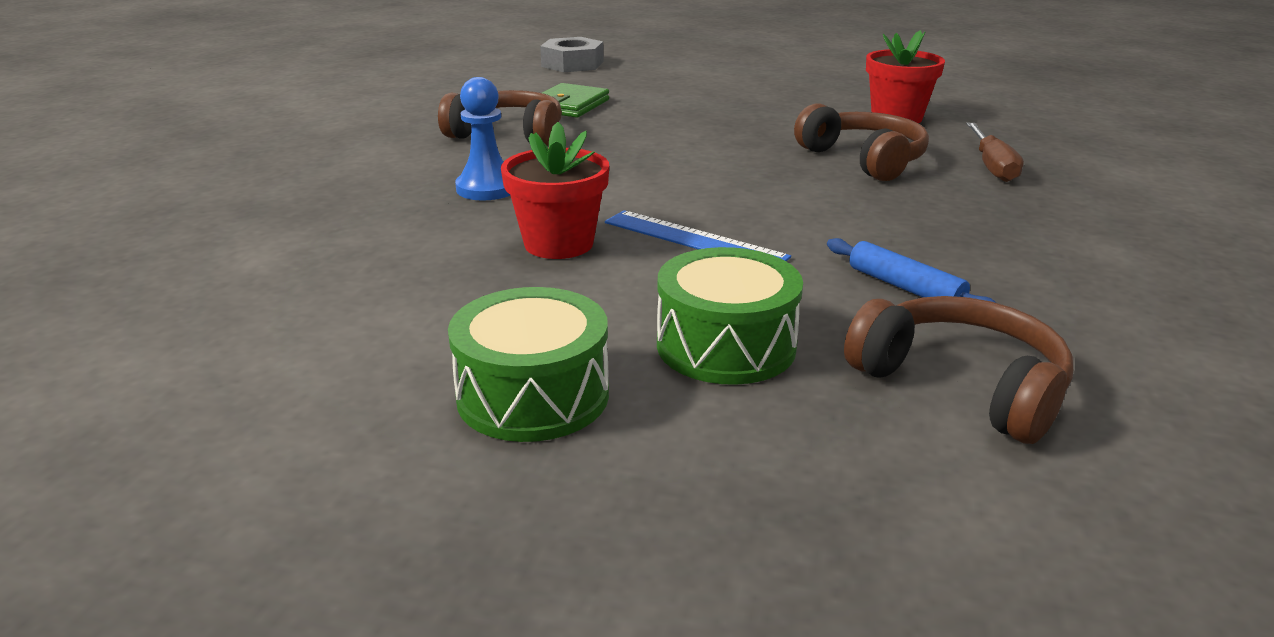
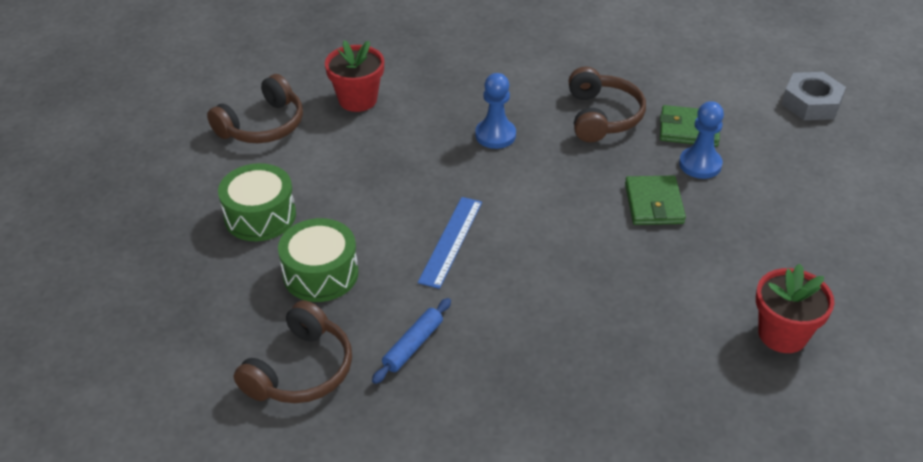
camera: 75 degrees right, 15 degrees up
(558, 244) = (423, 186): red flower pot -> red flower pot (357, 99)
(631, 109) = (700, 164): none -> blue pawn
(683, 134) = (653, 203): none -> green wallet
(864, 159) = (648, 316): brown headphones -> brown headphones (262, 125)
(992, 166) = (674, 401): brown screwdriver -> none

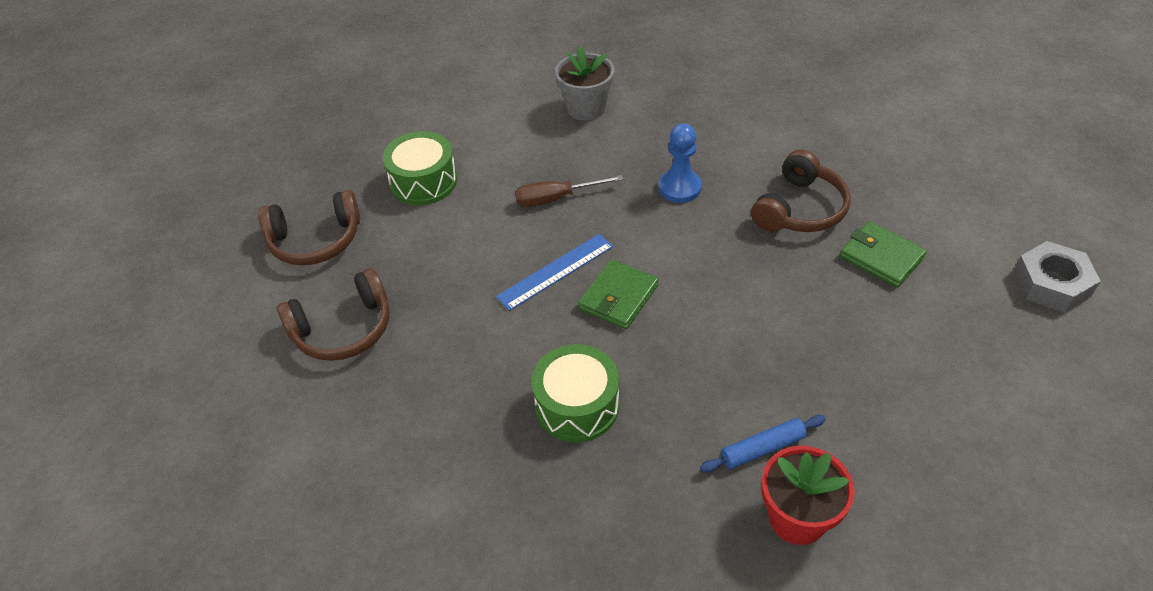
camera: 35 degrees right, 5 degrees up
(262, 125) = (490, 103): brown headphones -> brown headphones (315, 240)
(320, 273) = (427, 252): green drum -> green drum (577, 405)
(357, 99) = (586, 108): red flower pot -> grey flower pot
(398, 183) = (556, 198): none -> brown screwdriver
(413, 345) = (445, 352): blue rolling pin -> blue rolling pin (762, 448)
(653, 203) = (777, 318): green wallet -> green wallet (618, 297)
(700, 164) = (861, 299): blue pawn -> none

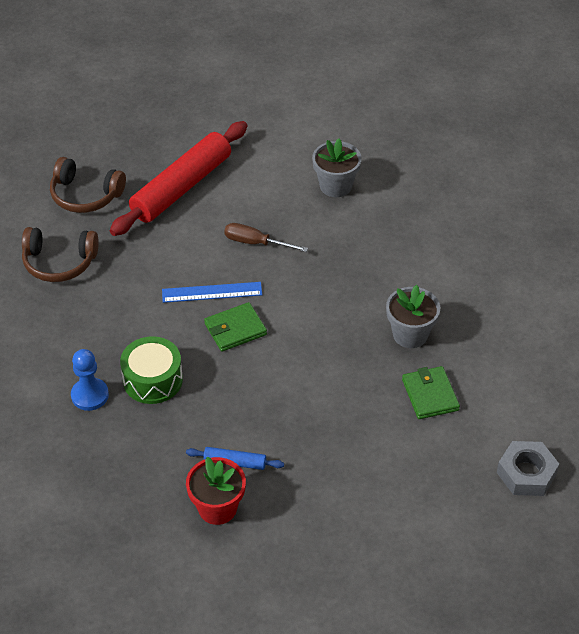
camera: 30 degrees right, 0 degrees up
(423, 181) = (182, 187): green drum -> red rolling pin
(679, 187) = (344, 277): blue pawn -> blue pawn (90, 395)
(800, 209) = (410, 334): brown headphones -> grey flower pot

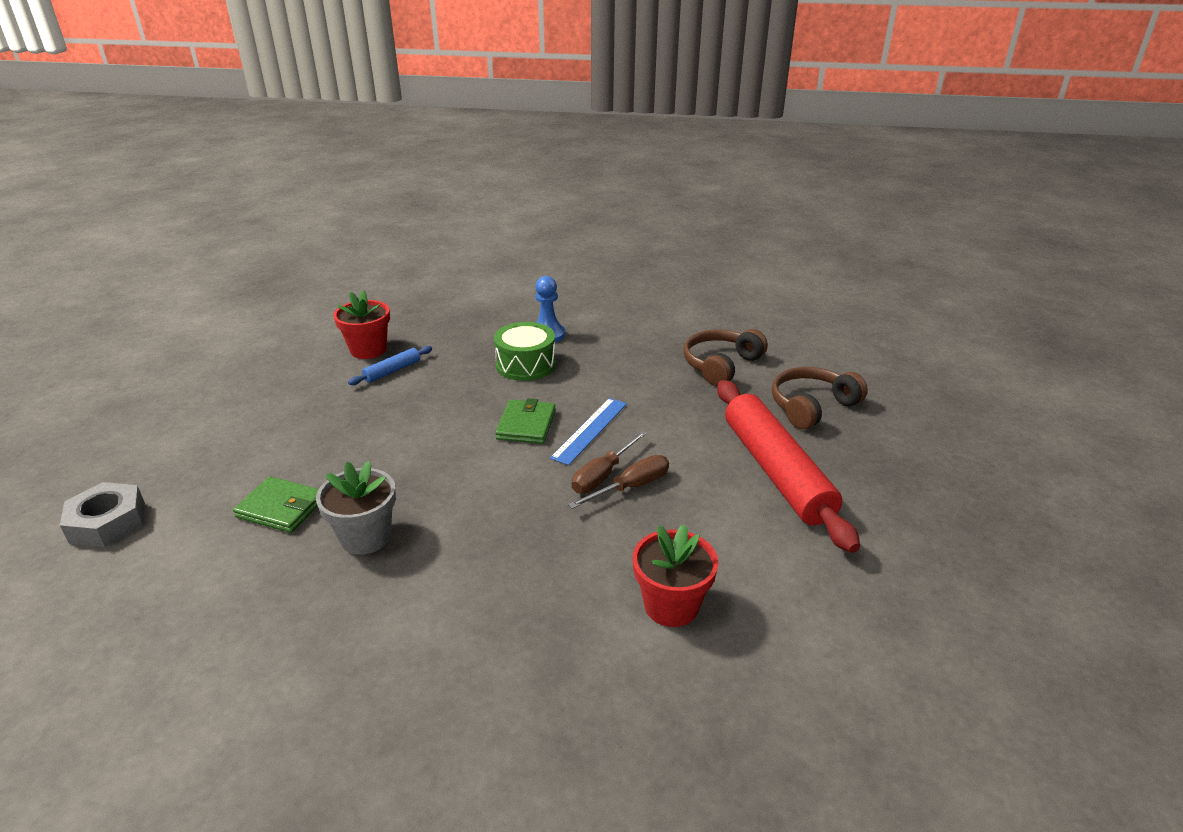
camera: 125 degrees right, 15 degrees down
(255, 261) = (603, 475): none -> brown screwdriver
(335, 186) = (671, 605): grey flower pot -> red flower pot

